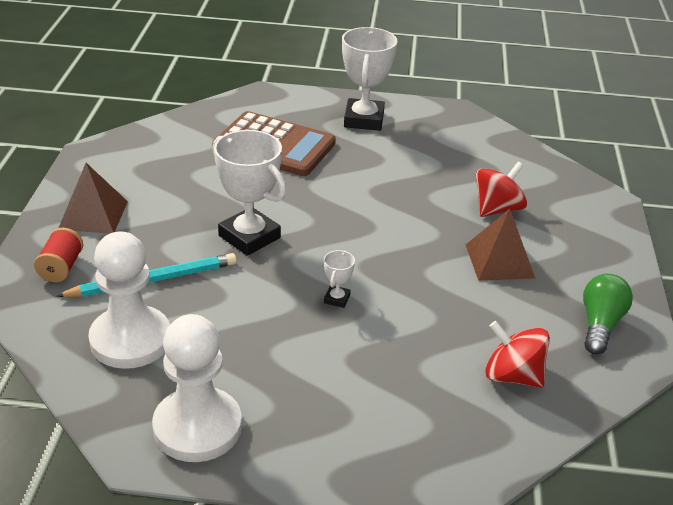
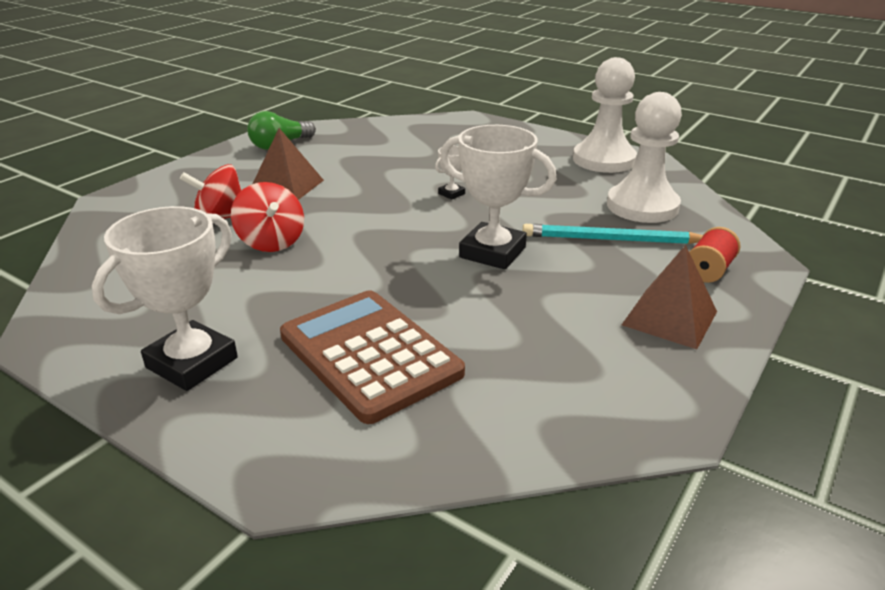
camera: 150 degrees left, 5 degrees down
(249, 237) = (492, 252): white trophy -> white trophy turned 45 degrees counterclockwise
(512, 376) = (376, 139): red spinning top -> red spinning top (271, 242)

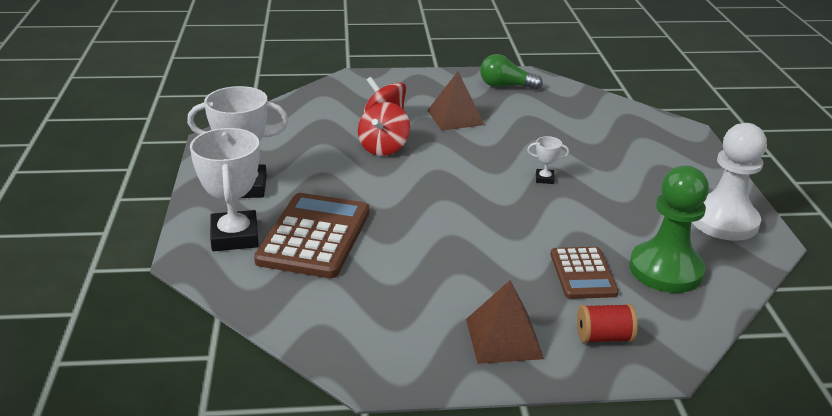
camera: 50 degrees right, 0 degrees up
(492, 252) = (486, 230): white trophy -> white trophy (235, 236)
(611, 240) = (583, 274): turquoise pencil -> brown calculator
(642, 206) = (666, 270): white pawn -> green pawn

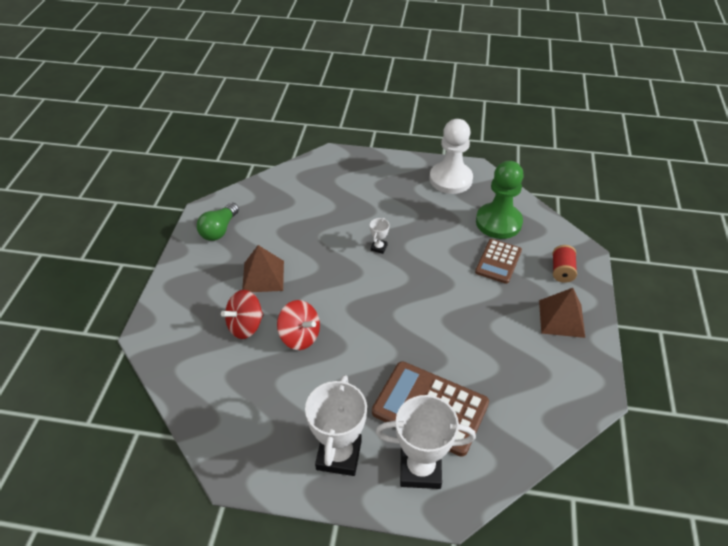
camera: 75 degrees left, 15 degrees up
(583, 274) = (498, 261): brown calculator -> brown calculator turned 105 degrees clockwise

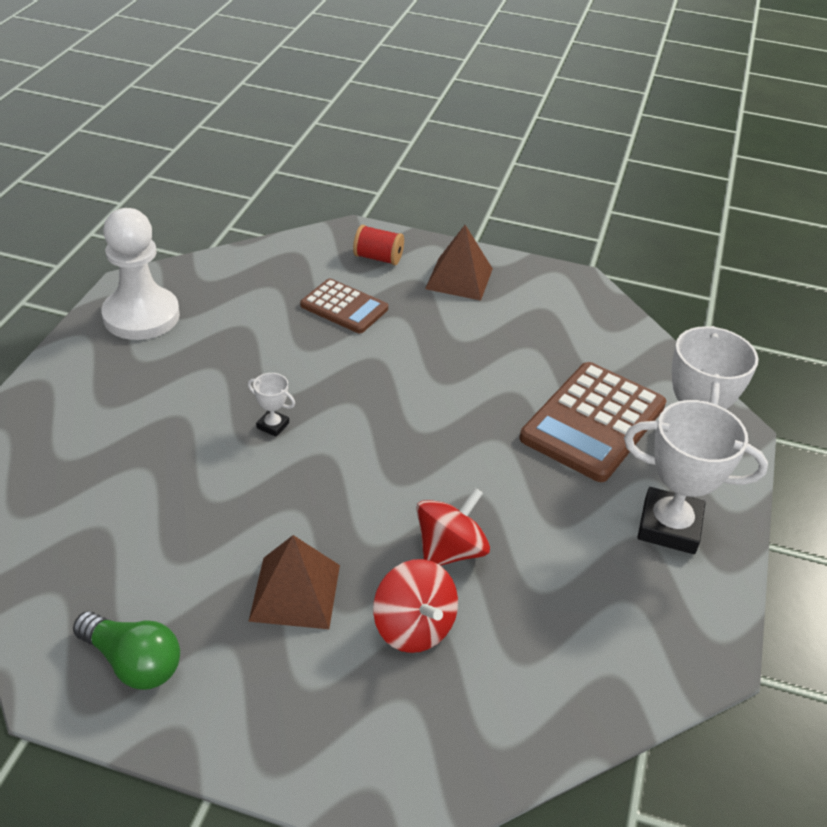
camera: 85 degrees left, 5 degrees down
(498, 222) = (264, 289): green pawn -> none

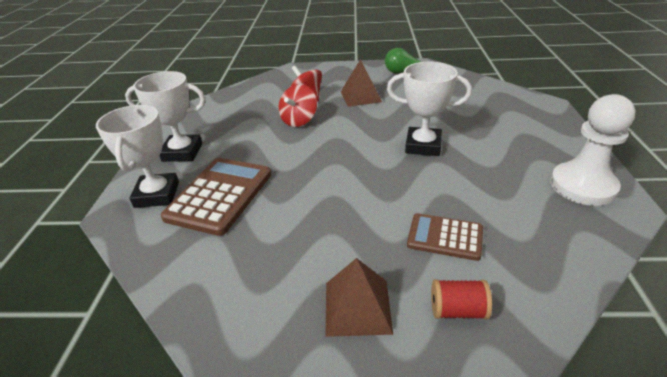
camera: 170 degrees right, 5 degrees down
(273, 425) = (423, 146): white trophy -> white trophy, size x2.25

